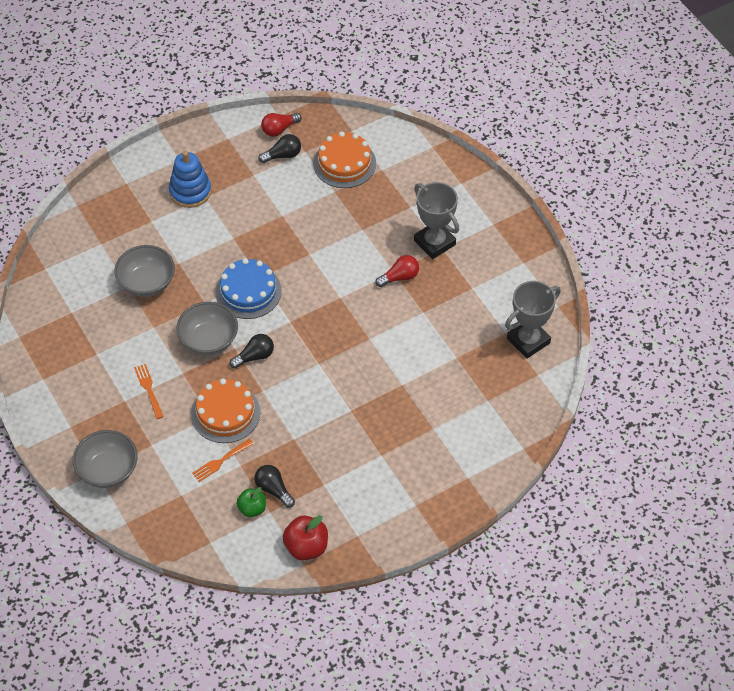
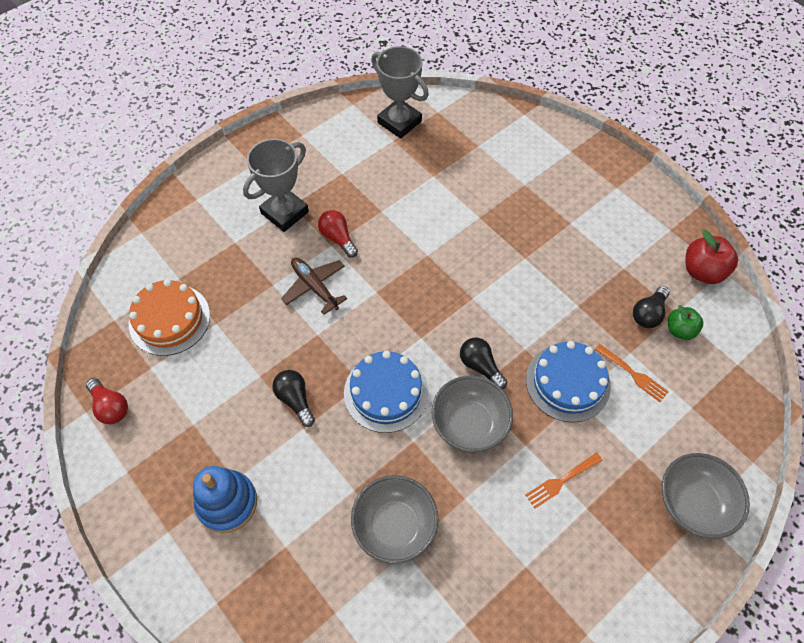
camera: 100 degrees left, 5 degrees up
(225, 413) = (567, 382): orange cake -> blue cake
(283, 155) = (157, 393): black light bulb -> black light bulb (295, 400)
(354, 256) = (314, 287): none -> brown plane

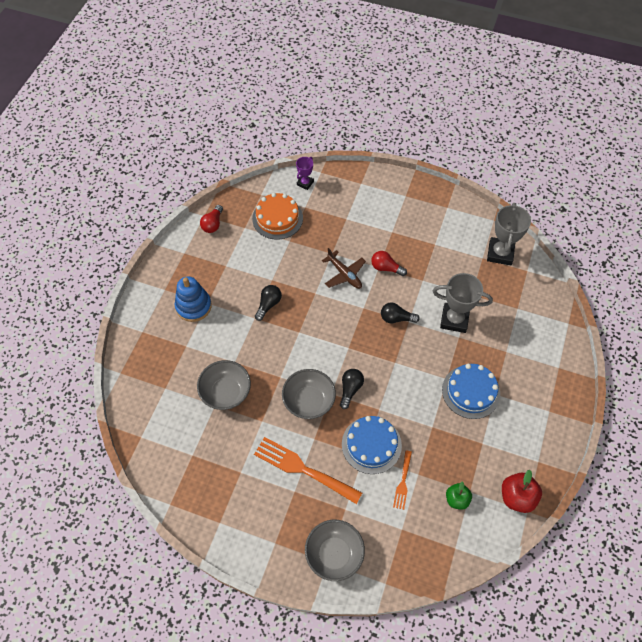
camera: 60 degrees right, 0 degrees up
(142, 259) = (305, 183): none -> purple trophy
(285, 213) = (384, 231): grey trophy -> grey trophy (454, 320)
(314, 287) = (344, 274): brown plane -> brown plane turned 120 degrees clockwise
(338, 238) = (386, 268): red light bulb -> red light bulb turned 90 degrees counterclockwise
(386, 392) = (301, 347): blue cake -> blue cake (471, 391)
(561, 481) = (303, 469): orange fork -> orange fork, size x1.93
(648, 313) = (456, 473): black light bulb -> black light bulb (396, 318)

